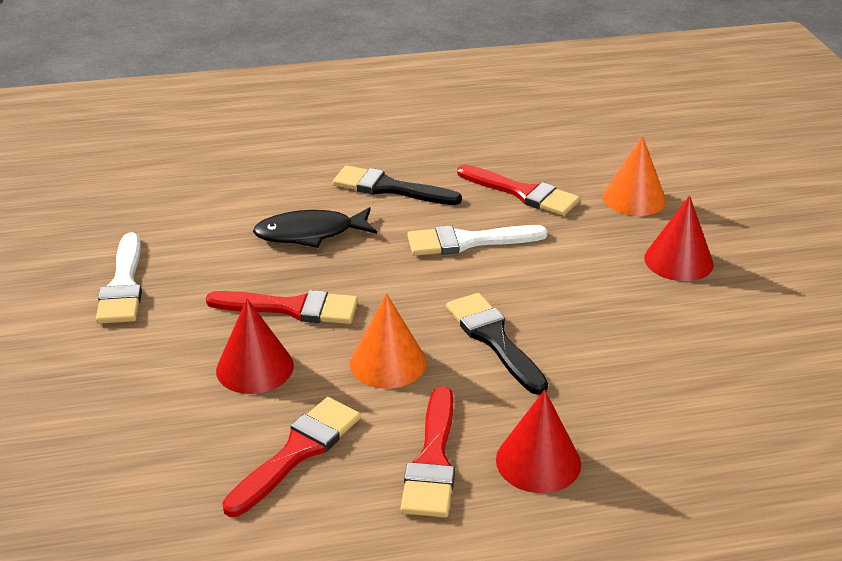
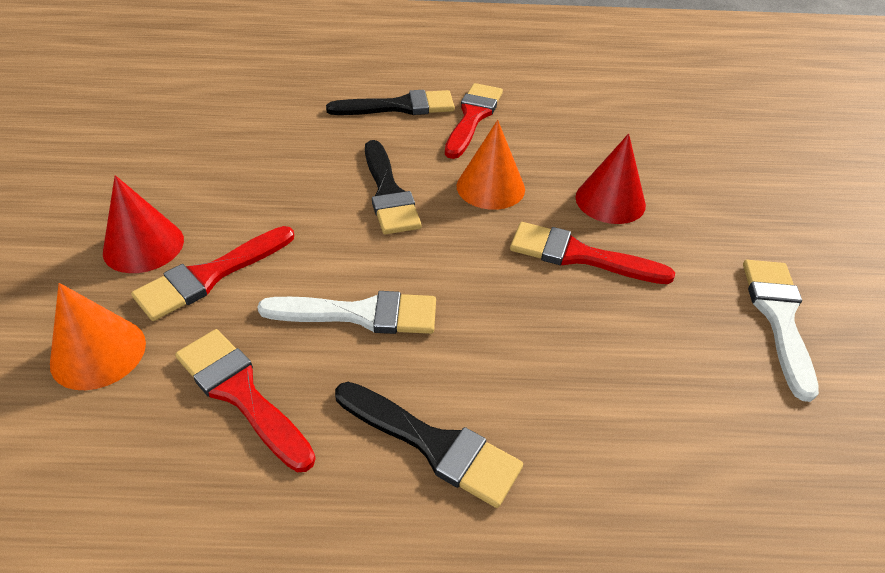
camera: 170 degrees left, 10 degrees up
(298, 452) = (569, 135): red brush -> red brush (210, 276)
(310, 233) = (559, 364): black fish -> none
(538, 461) = (400, 107): red cone -> black brush

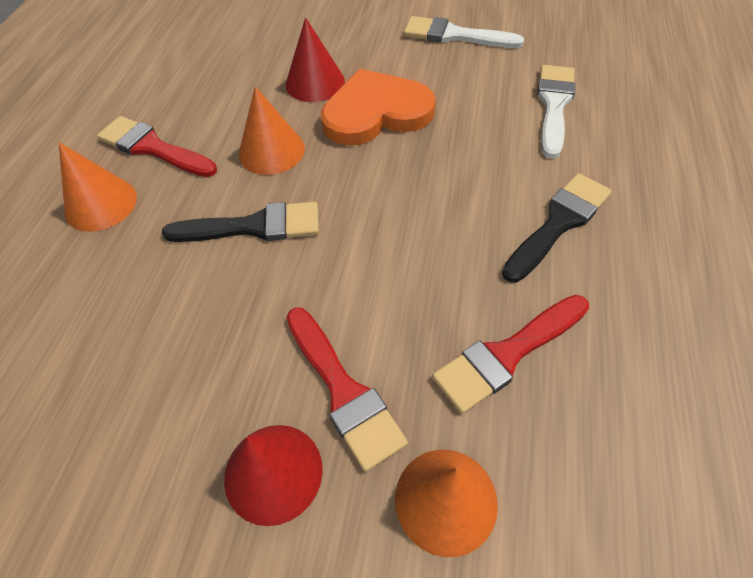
camera: 75 degrees left, 10 degrees up
(361, 314) = (420, 259): white brush -> white brush (554, 105)
(400, 107) = (101, 204): black brush -> orange cone
(578, 255) = (376, 113): red brush -> orange heart

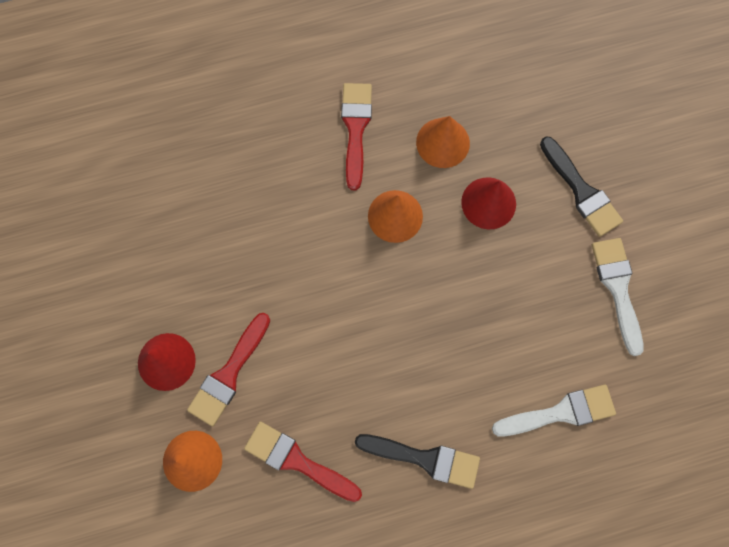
camera: 60 degrees right, 20 degrees up
(101, 204) = (289, 133): orange cone -> orange cone (443, 142)
(254, 226) = (320, 248): black brush -> black brush (581, 191)
(376, 113) = (477, 271): orange heart -> none

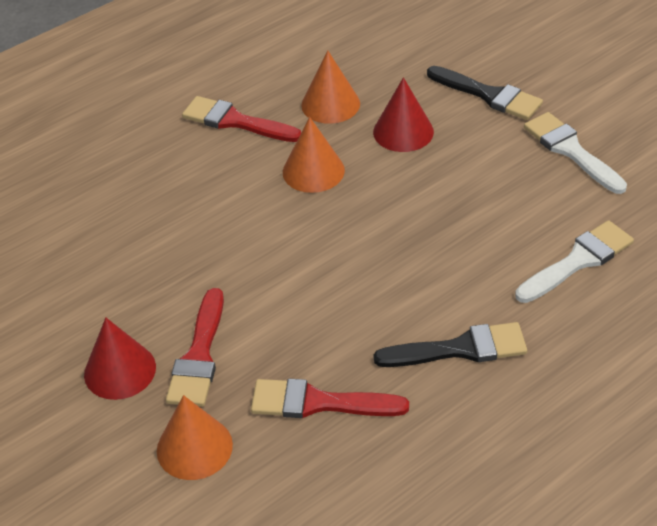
camera: 20 degrees left, 30 degrees down
(355, 128) = (235, 121): red brush -> red brush turned 45 degrees counterclockwise

